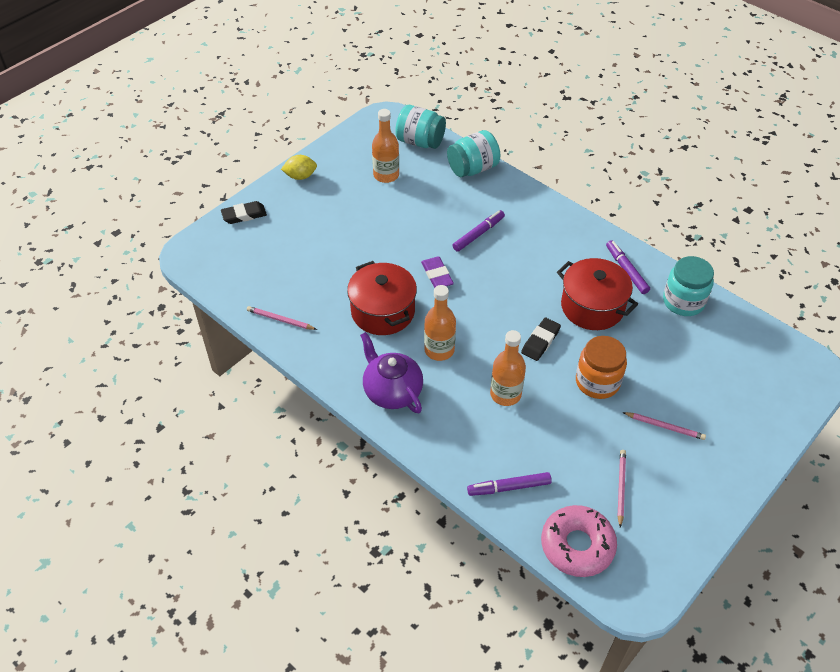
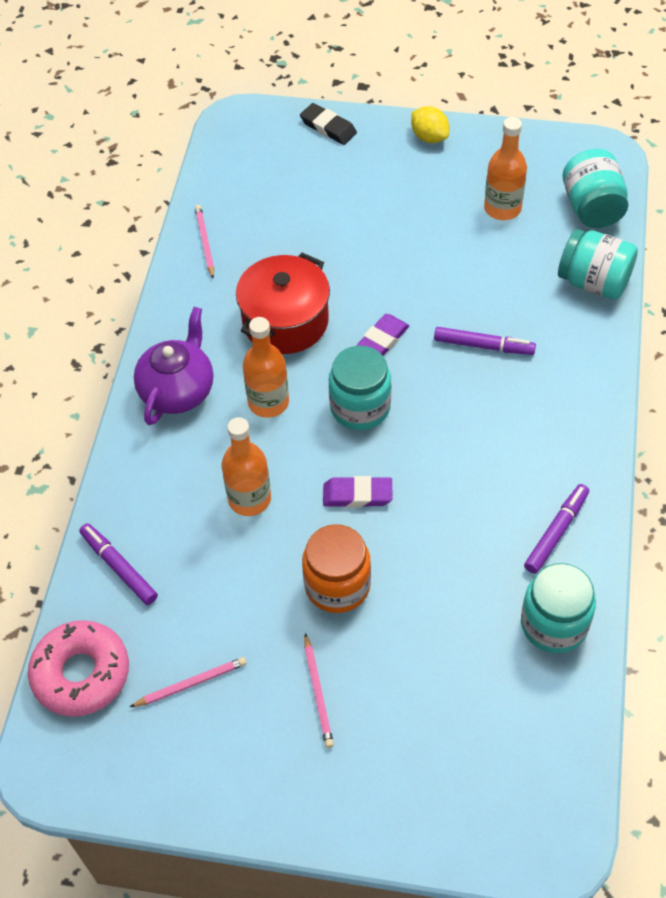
camera: 60 degrees right, 5 degrees up
(478, 309) = (360, 407): none -> turquoise jar
(540, 341) = (357, 495): black eraser -> purple eraser
(592, 307) = (459, 523): red pot -> none

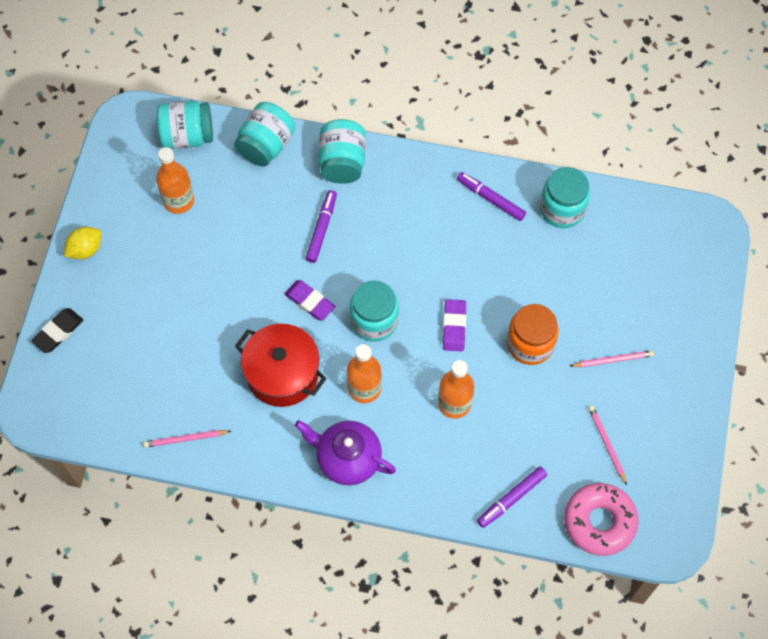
camera: 90 degrees left, 10 degrees up
(583, 361) = (342, 162): none -> turquoise jar

